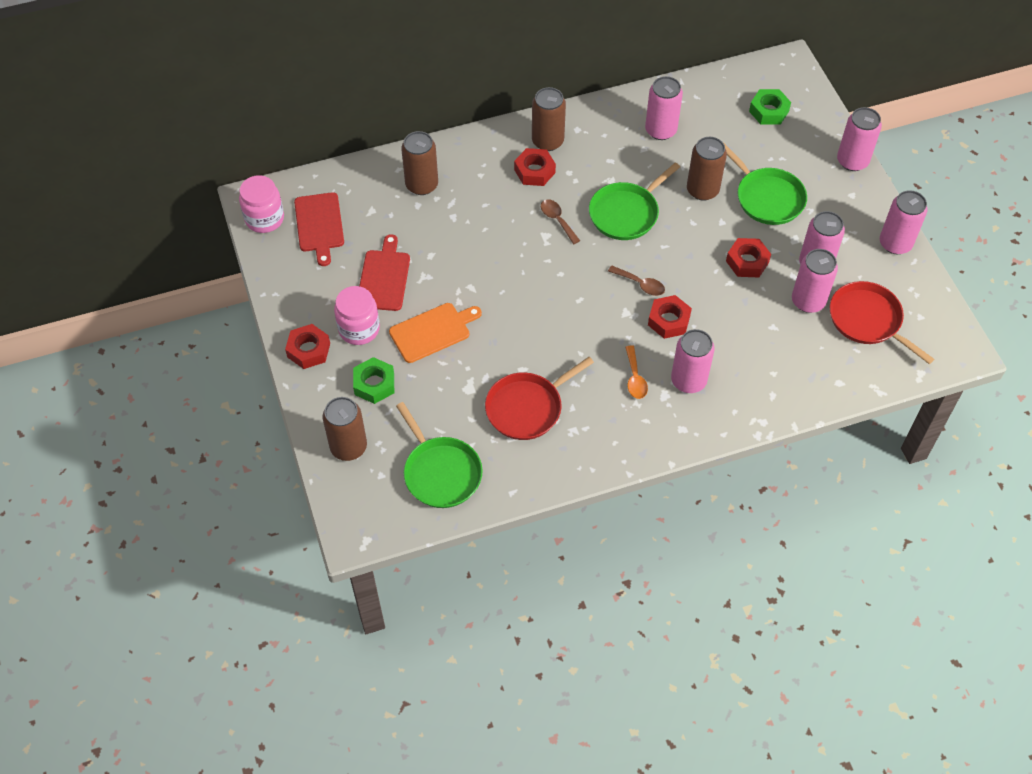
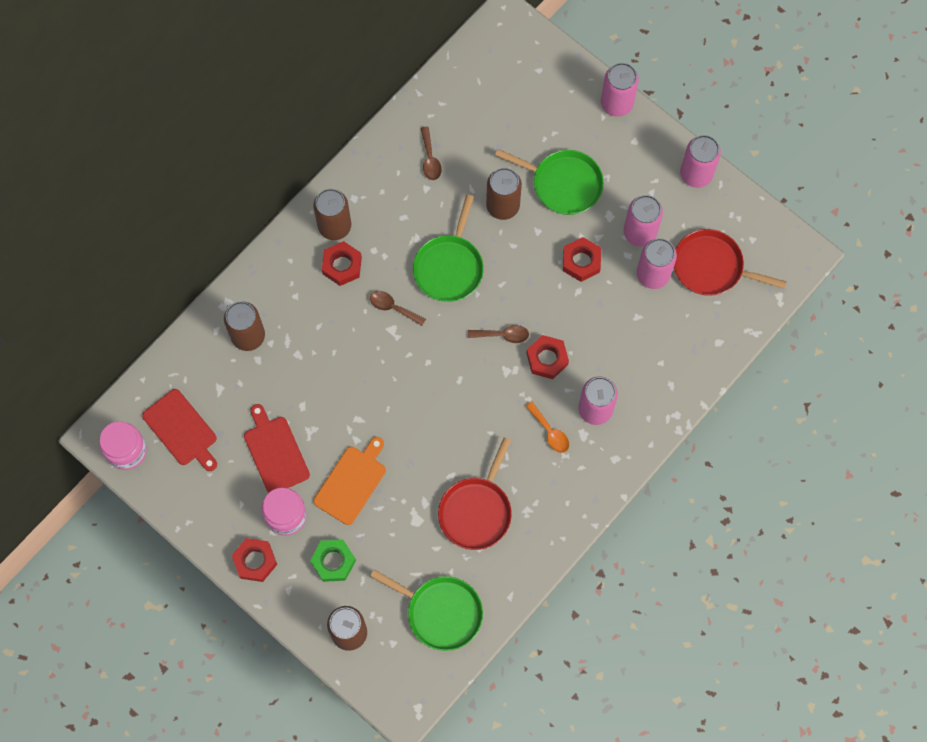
camera: 30 degrees left, 15 degrees up
(660, 130) = (430, 159): pink can -> brown spoon
(769, 111) = (515, 86): green nut -> none

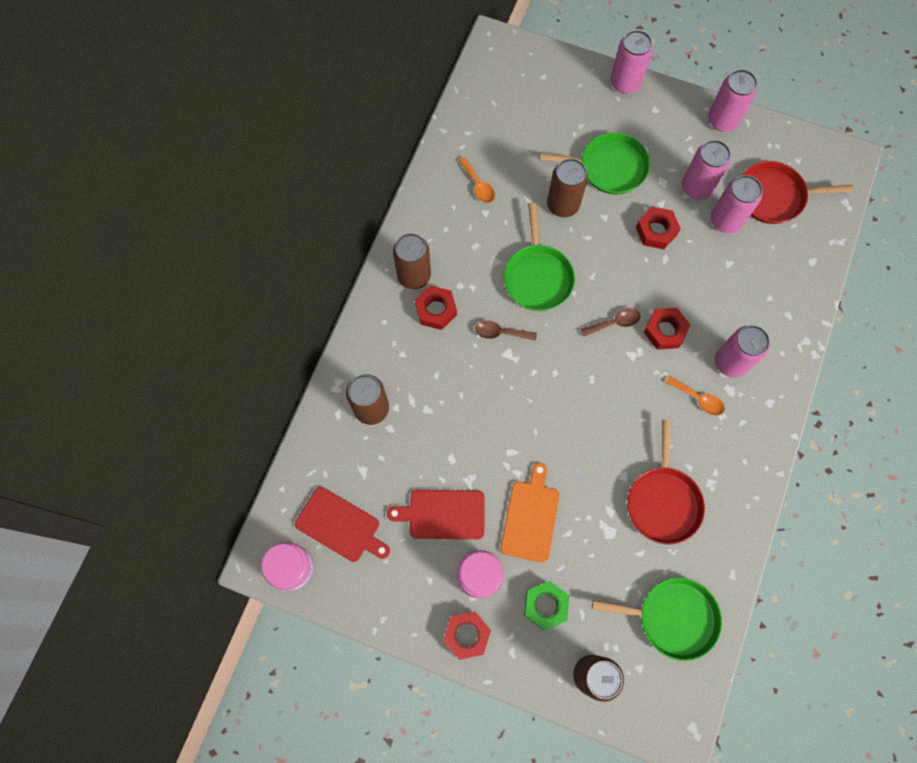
camera: 20 degrees left, 0 degrees up
(275, 452) = (443, 514): red cutting board -> red cutting board turned 45 degrees counterclockwise
(430, 159) = (478, 185): brown spoon -> orange spoon

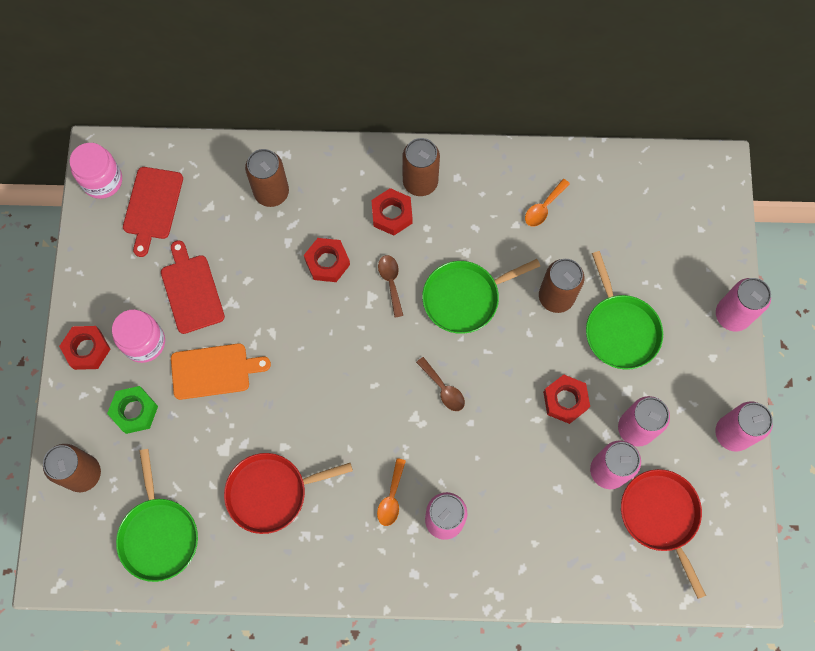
camera: 70 degrees right, 0 degrees up
(665, 331) = (454, 442): red nut -> red nut (327, 262)

